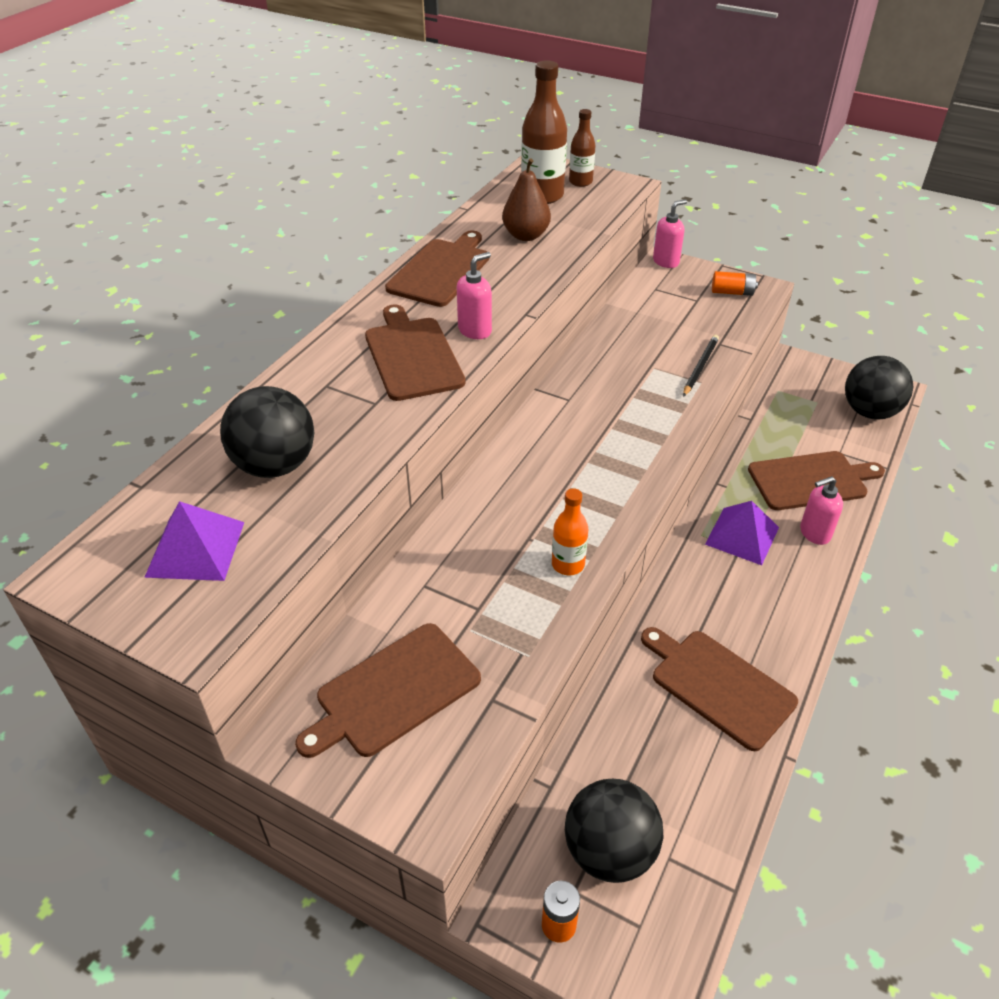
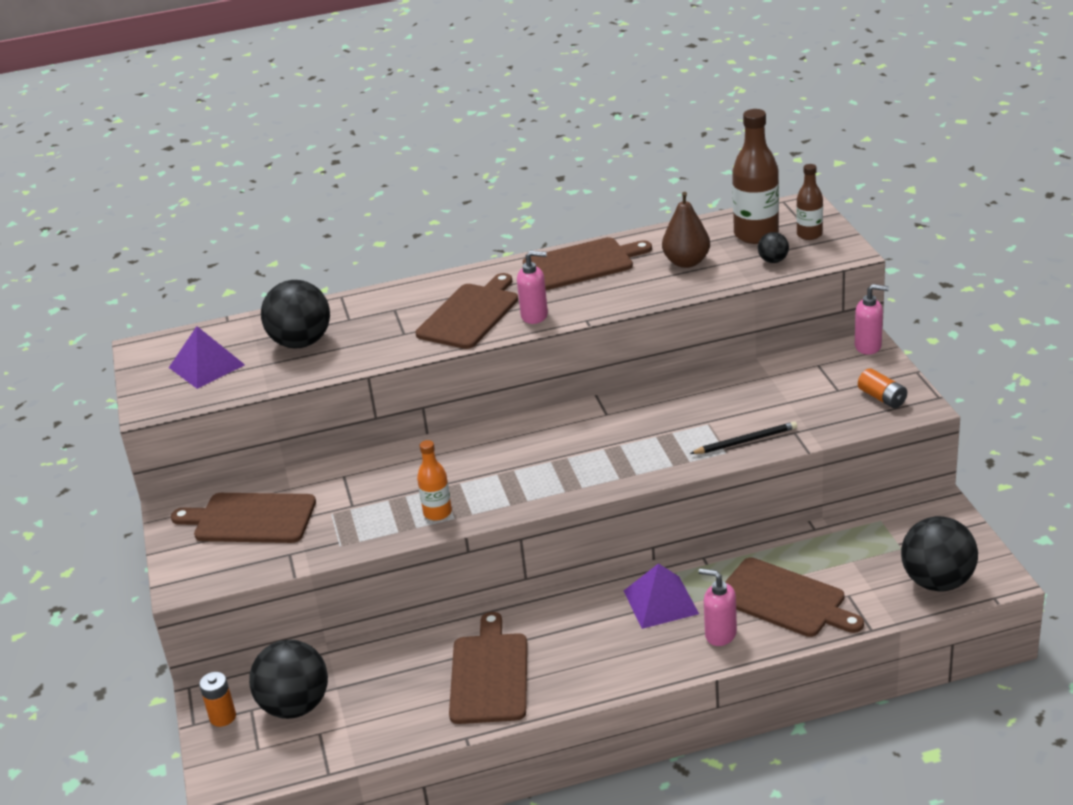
camera: 50 degrees right, 10 degrees down
(588, 209) = (773, 261): none -> black ball

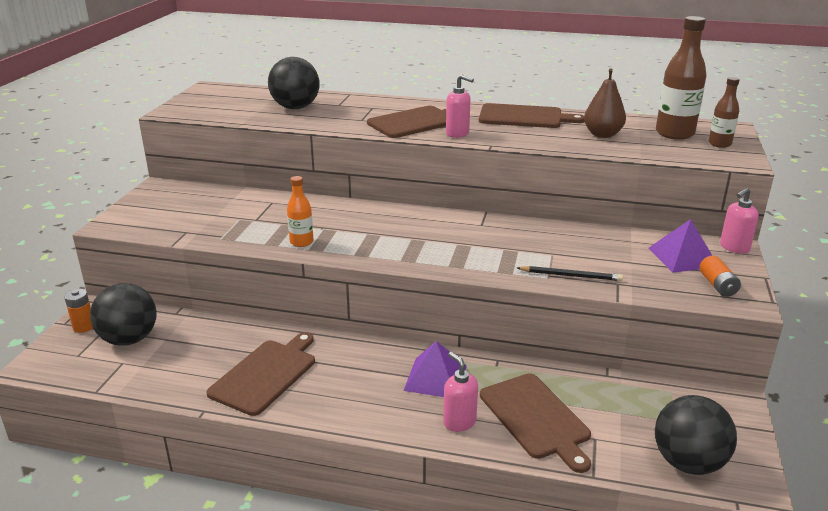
camera: 25 degrees right, 5 degrees down
(206, 366) = (228, 103): purple pyramid -> purple pyramid (683, 257)
(250, 519) = (190, 205): brown cutting board -> none
(773, 261) = (673, 150): black ball -> none
(868, 346) = (734, 248): pink soap dispenser -> pink soap dispenser turned 105 degrees clockwise

